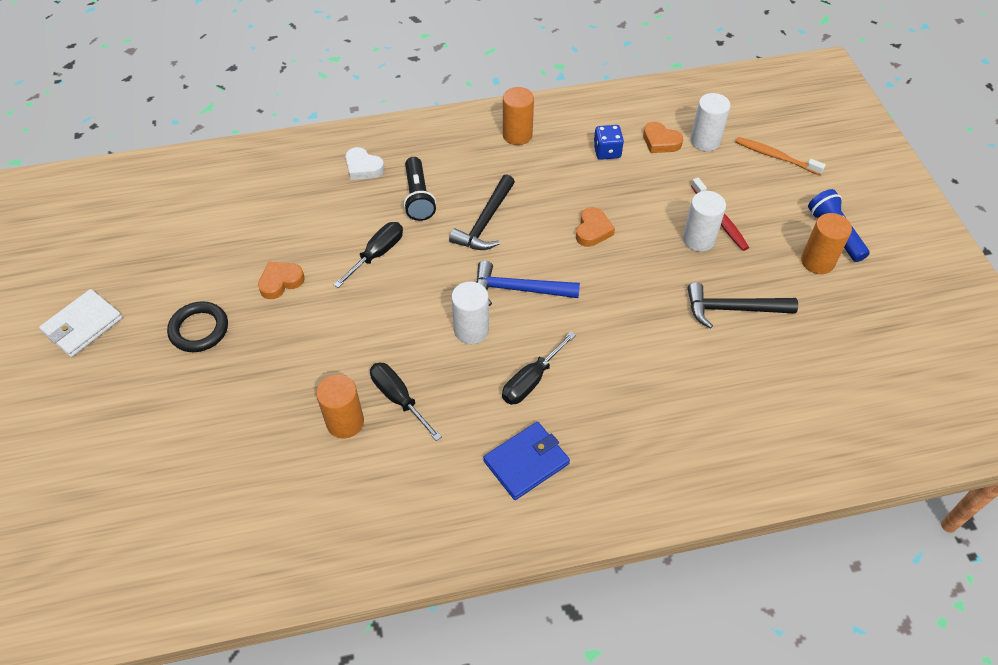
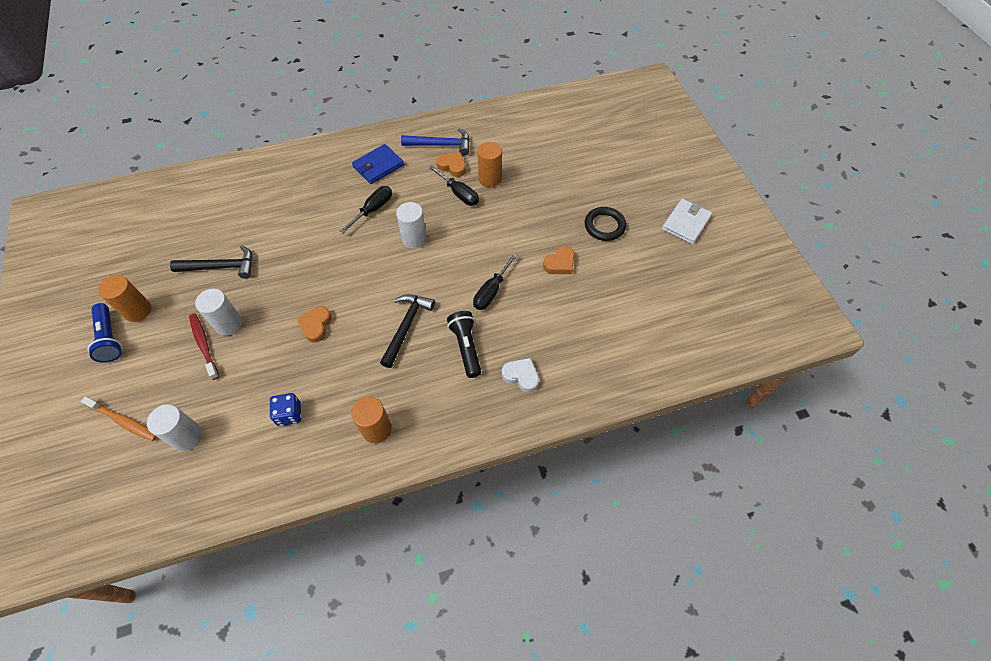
camera: 175 degrees right, 5 degrees up
(519, 289) = (379, 270): blue hammer -> blue hammer (441, 145)
(660, 141) = (233, 432): orange heart -> orange heart (452, 166)

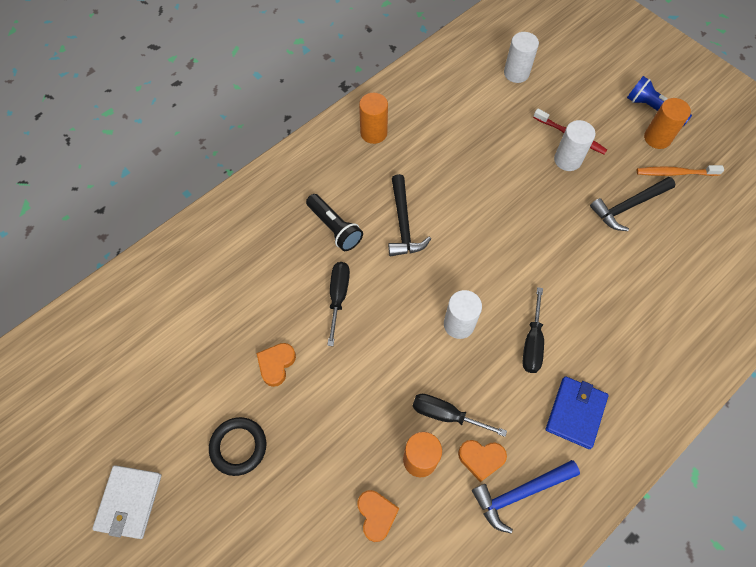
camera: 155 degrees right, 5 degrees up
(124, 421) = (573, 64): orange toothbrush -> orange toothbrush (675, 173)
(289, 414) = (452, 116): blue dice -> none
(316, 325) = (488, 190): orange heart -> orange heart (376, 515)
(521, 376) = (269, 222): white heart -> none

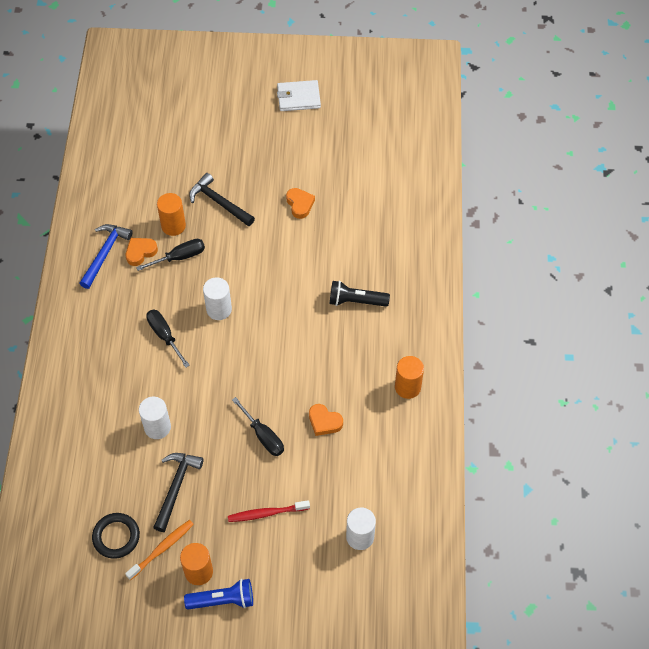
camera: 135 degrees right, 5 degrees down
(129, 502) = (298, 97): white wallet -> white wallet turned 60 degrees counterclockwise
(238, 447) = (274, 156): black ring -> black ring (116, 537)
(338, 297) = (306, 265): black screwdriver -> black screwdriver (263, 436)
(376, 515) = (172, 186): orange heart -> orange heart (324, 422)
(403, 223) = (316, 341): black hammer -> black hammer (219, 202)
(567, 160) = (251, 488): white cylinder -> white cylinder (157, 427)
(575, 413) = (106, 317): blue wallet -> none

